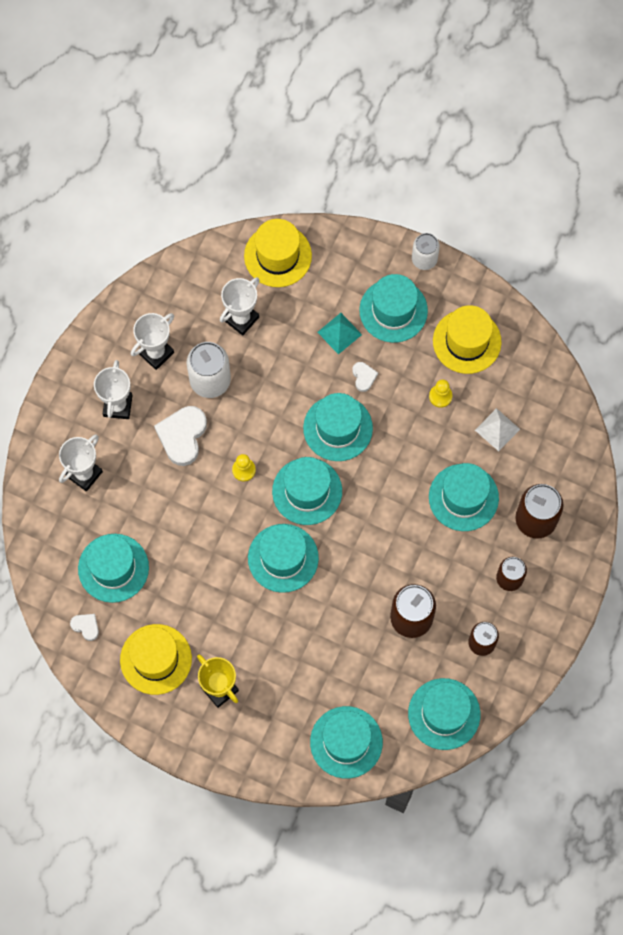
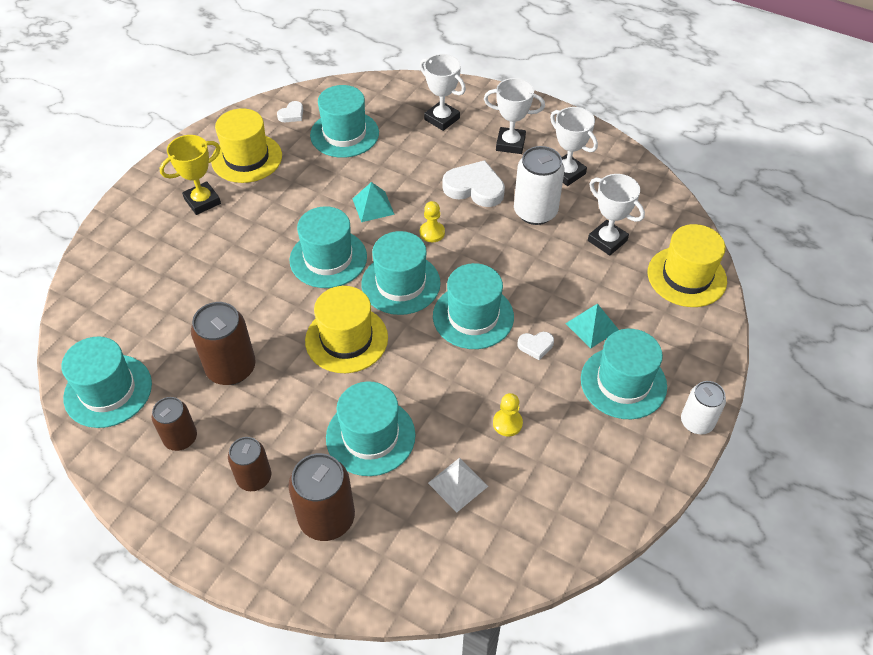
camera: 95 degrees right, 20 degrees down
(214, 527) = (373, 206): none -> turquoise pyramid
(346, 742) = (110, 297): turquoise hat -> none
(467, 341) = (583, 460): yellow hat -> yellow hat (346, 339)

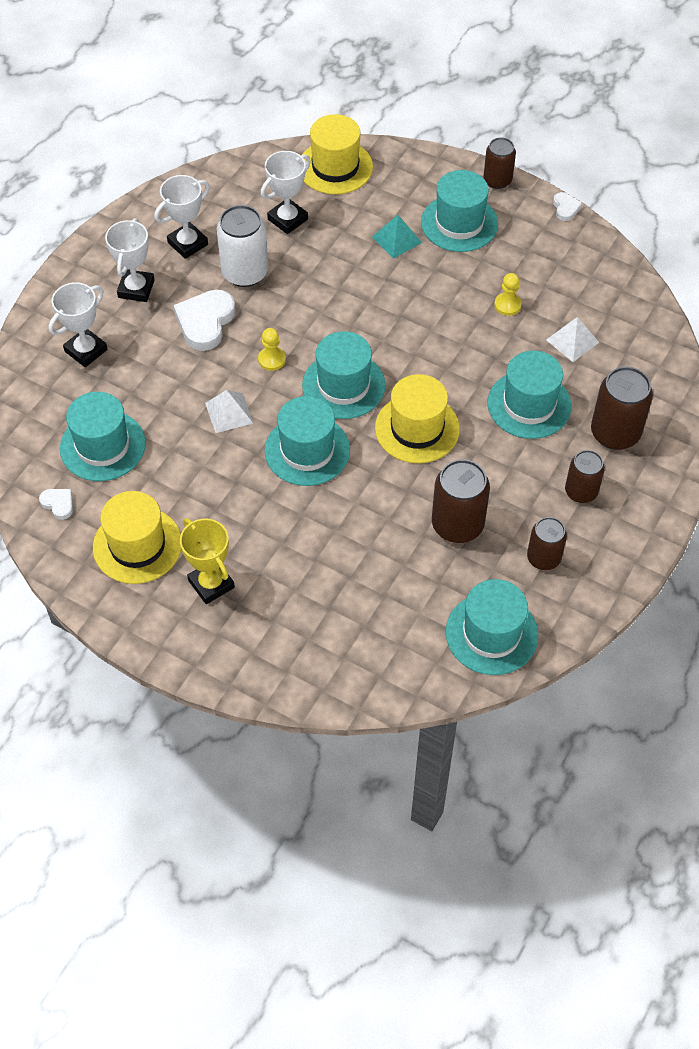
camera: 90 degrees left, 5 degrees up
(373, 206) = (229, 413): turquoise pyramid -> white pyramid
(473, 316) = (386, 327): turquoise hat -> none
(535, 346) = (420, 281): white heart -> white heart (565, 208)
(696, 422) = (497, 180): white can -> brown can

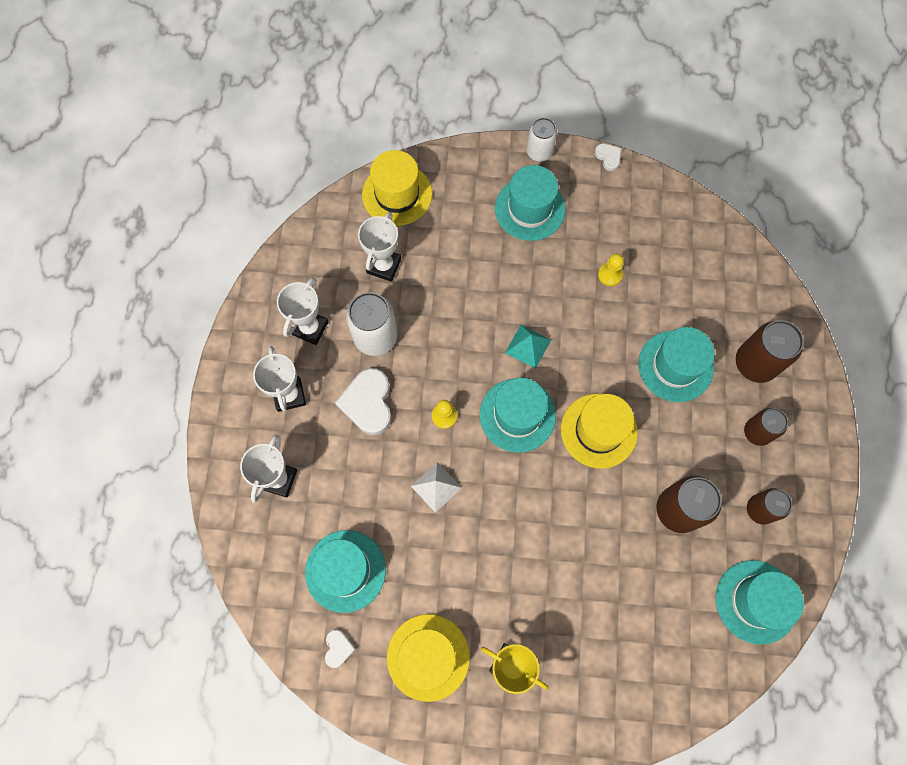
camera: 25 degrees left, 15 degrees up
(58, 504) = (338, 648): white heart -> white heart turned 75 degrees clockwise
(307, 450) = (520, 494): turquoise hat -> none
(396, 239) = (486, 247): turquoise pyramid -> turquoise pyramid (528, 346)
(497, 180) = (539, 152): brown can -> white can
(572, 341) = (678, 288): white pyramid -> none

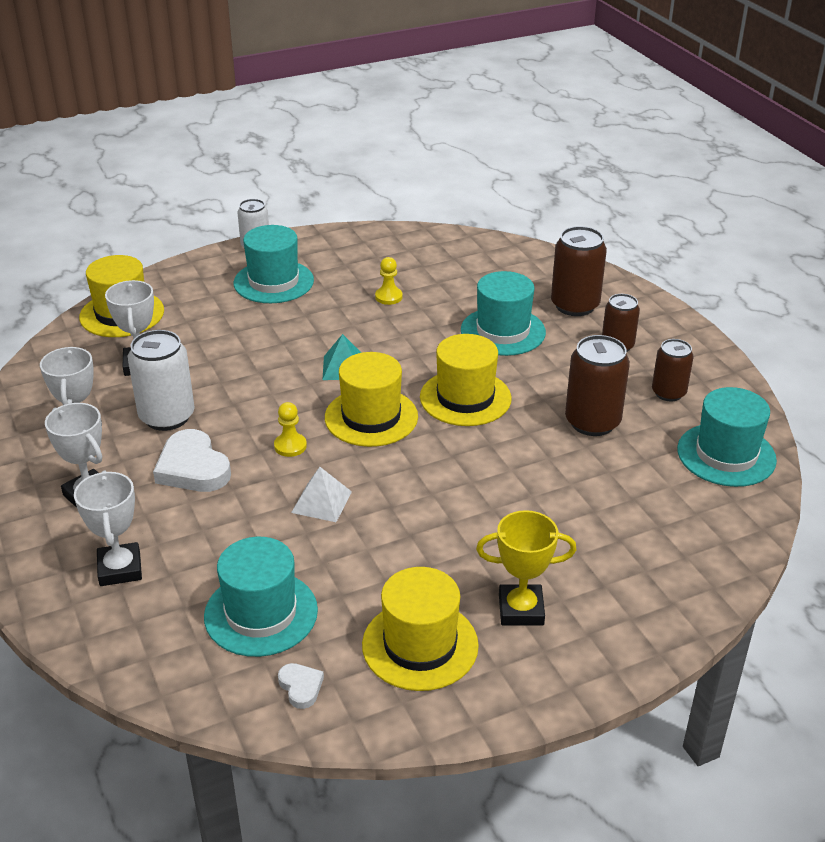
camera: 30 degrees left, 35 degrees down
(517, 415) = (371, 417): turquoise hat -> yellow hat
(608, 157) = (326, 231): white heart -> none

